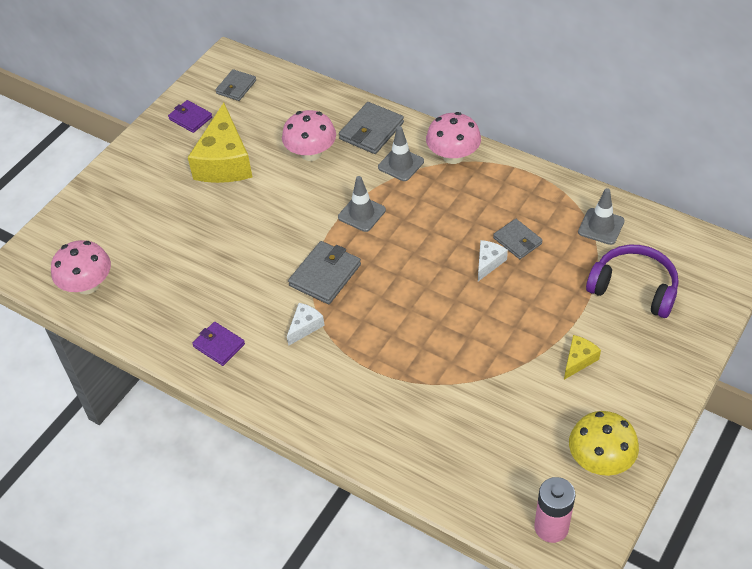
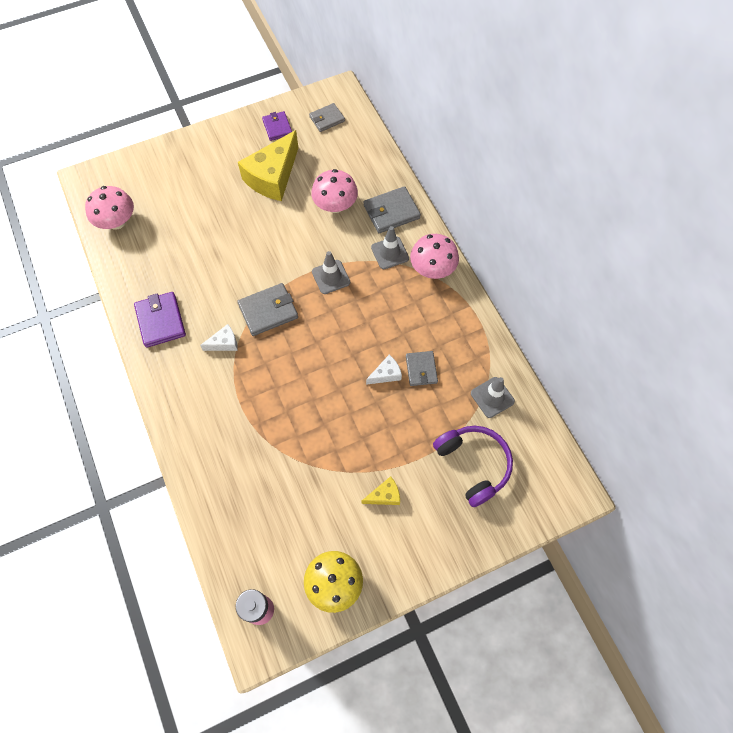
camera: 30 degrees right, 15 degrees up
(219, 345) = (160, 321): purple wallet -> purple wallet, size x1.51

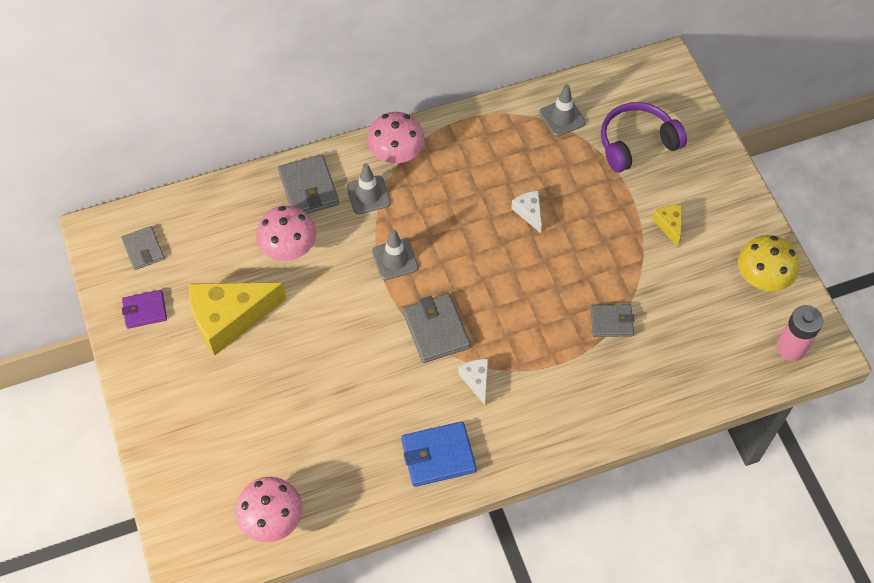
camera: 85 degrees left, 5 degrees down
(160, 321) = (438, 456): purple wallet -> blue wallet
(273, 177) = (229, 319): yellow cheese -> yellow cheese turned 120 degrees clockwise
(421, 369) = (525, 178): grey wallet -> grey wallet (611, 322)

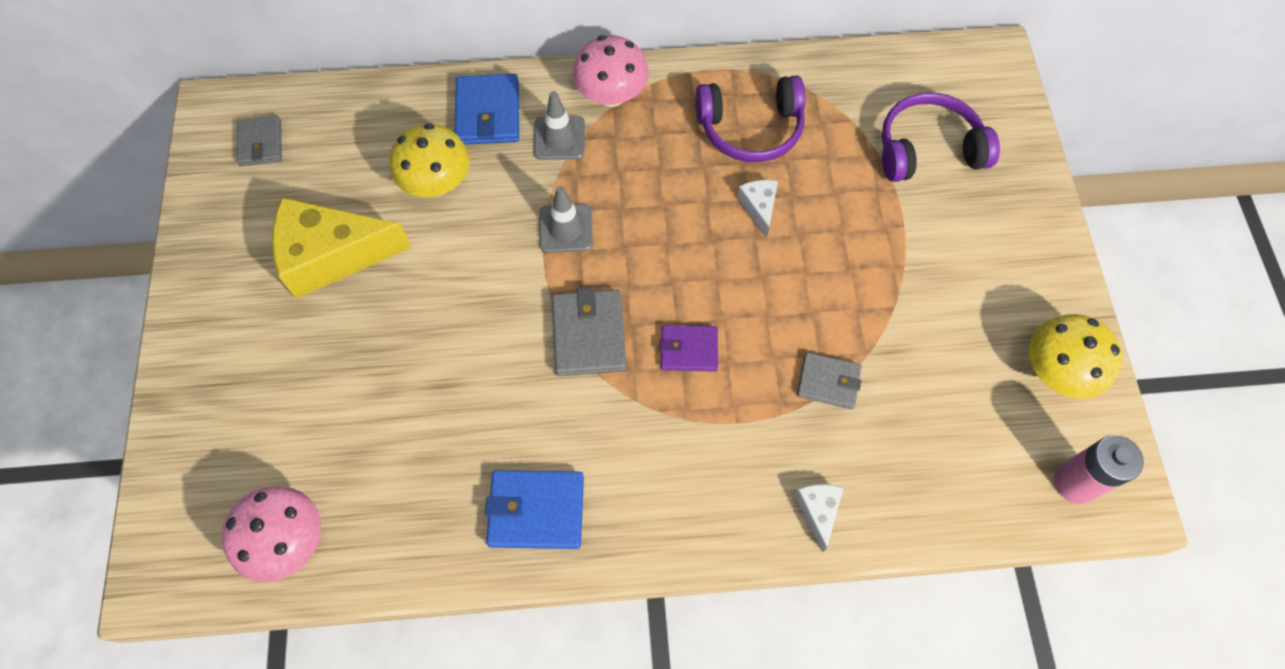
camera: 15 degrees right, 5 degrees up
(145, 310) = (233, 220): purple wallet -> purple wallet (688, 350)
(289, 248) = (437, 183): pink mushroom -> yellow mushroom
(308, 188) = (488, 113): grey wallet -> blue wallet
(476, 380) = (620, 417): white cheese -> white cheese (818, 511)
(506, 156) = (750, 128): none -> purple headphones
(562, 117) = (838, 95): grey traffic cone -> none
(669, 225) = (943, 268): yellow cheese -> none

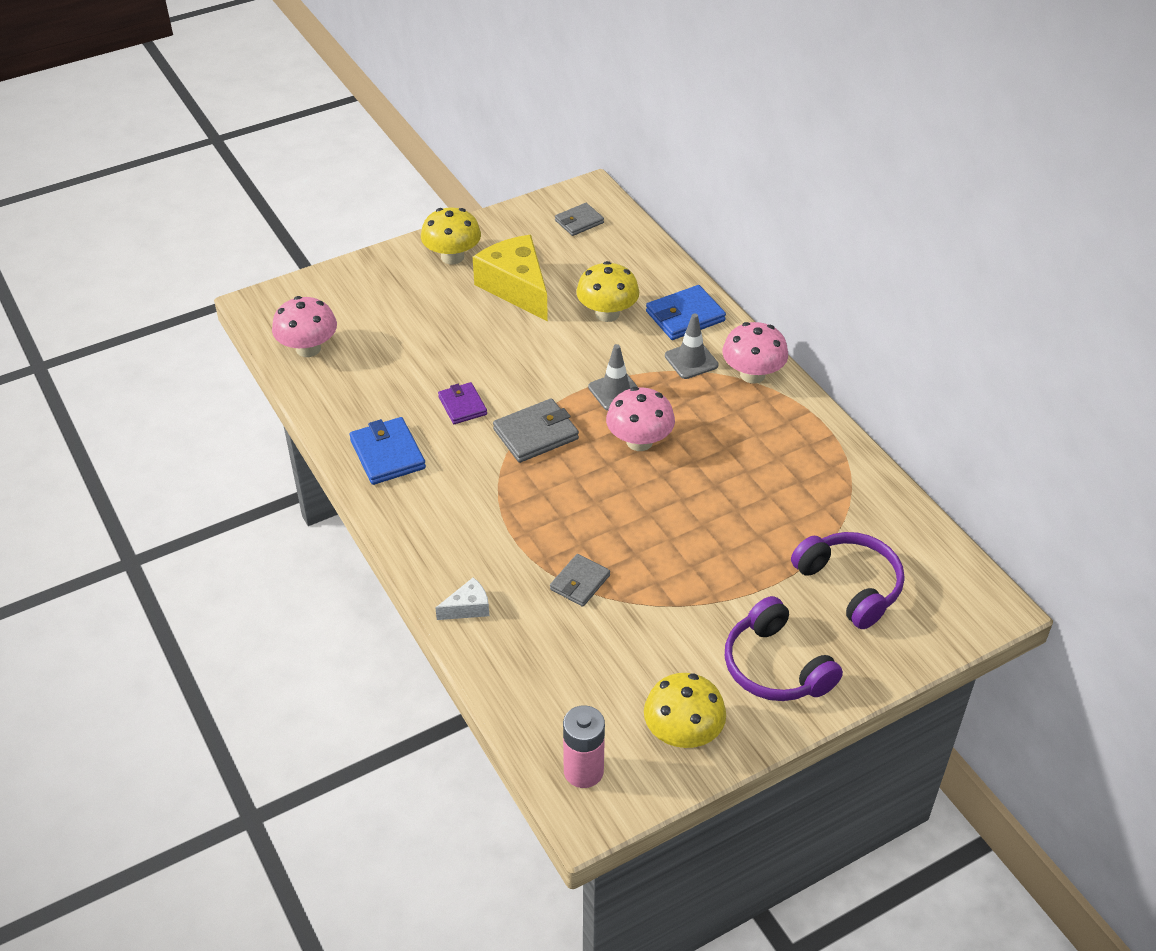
camera: 65 degrees right, 20 degrees down
(227, 302) = (452, 257): none -> yellow mushroom
(653, 239) = (639, 441): none -> pink mushroom
(688, 350) = (557, 492): purple wallet -> purple wallet (462, 406)
(750, 128) = (783, 465): purple headphones -> purple headphones (775, 666)
(759, 207) = (711, 493): white cheese -> none
(828, 382) = (580, 582): grey wallet -> grey wallet turned 45 degrees clockwise

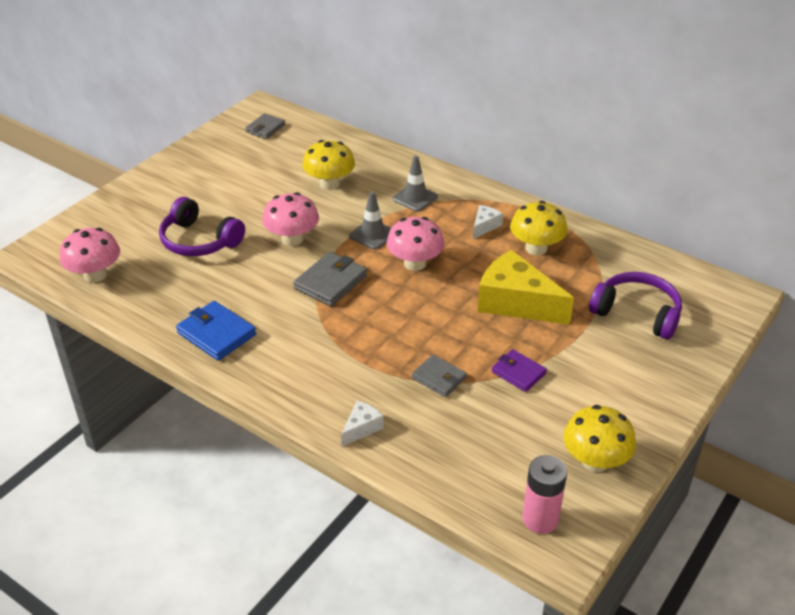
camera: 25 degrees left, 5 degrees down
(452, 257) = (178, 177): yellow mushroom -> yellow mushroom (536, 248)
(462, 406) = (257, 279): purple wallet -> purple wallet (518, 373)
(516, 287) = (245, 185): yellow cheese -> yellow cheese (516, 302)
(580, 582) = (439, 378): grey wallet -> grey wallet turned 60 degrees counterclockwise
(685, 316) = (390, 170): blue wallet -> none
(747, 421) = (485, 226): none -> white cheese
(752, 374) = (466, 195): pink mushroom -> pink mushroom (292, 239)
(775, 666) = (627, 387): purple headphones -> purple headphones (199, 241)

